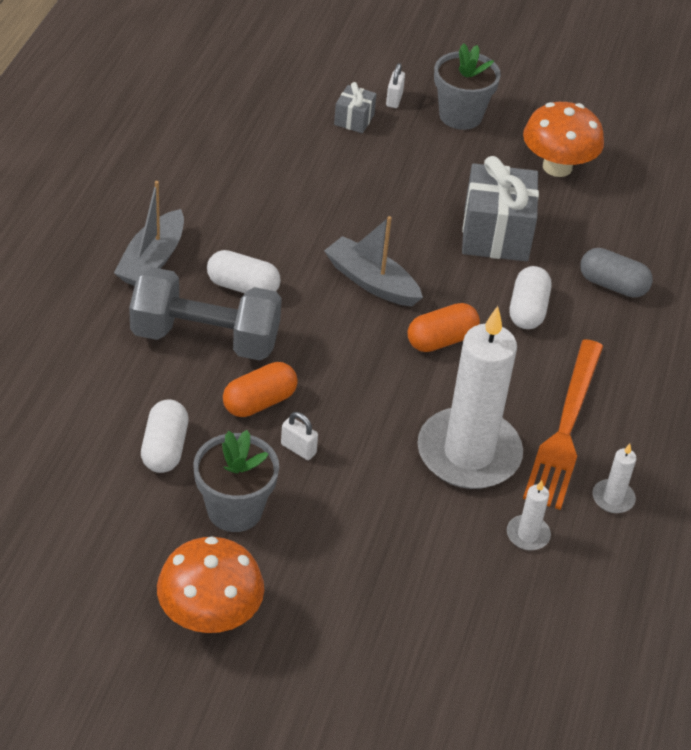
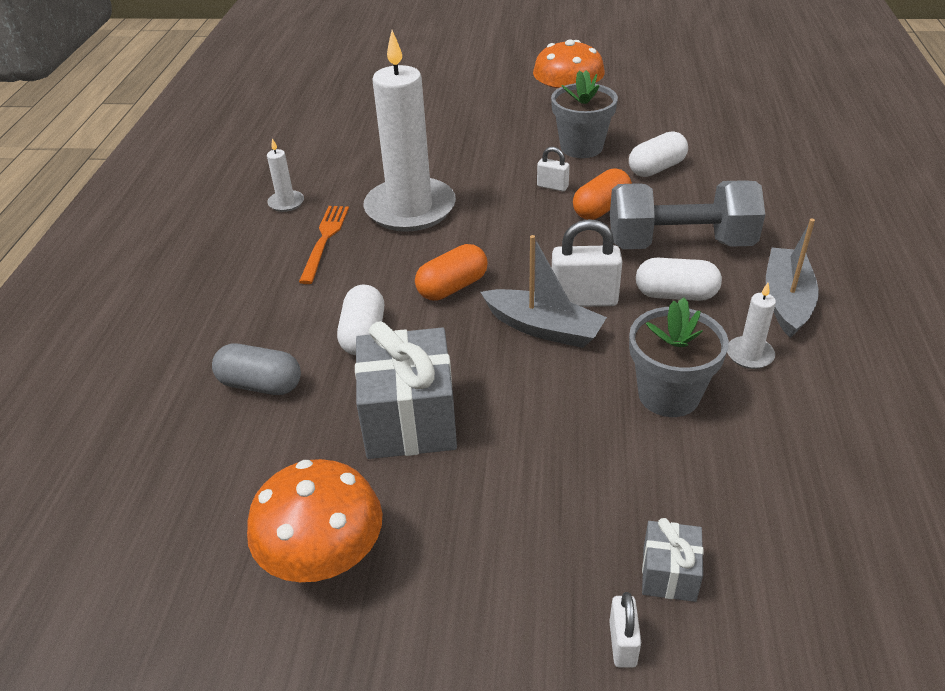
camera: 175 degrees right, 5 degrees down
(165, 448) = (656, 168): white capsule -> white capsule turned 60 degrees clockwise
(326, 300) = (584, 300): none -> white padlock
(460, 115) = (497, 634): grey flower pot -> grey flower pot (668, 395)
(528, 535) = (357, 171): white candle -> white candle (749, 355)
(565, 428) = (324, 240): orange fork -> orange fork, size x0.63

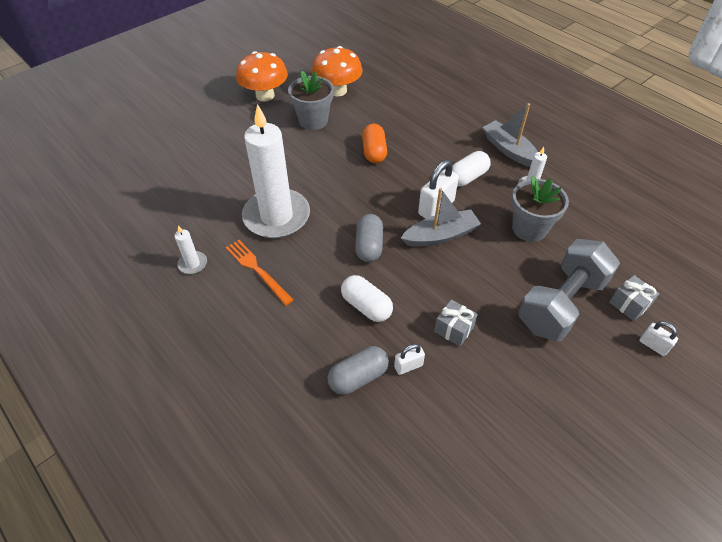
camera: 50 degrees left, 10 degrees up
(324, 558) = (519, 424): orange mushroom -> orange mushroom (337, 90)
(409, 419) = (453, 329): grey gift -> grey gift, size x0.50
(452, 287) = (369, 246): orange capsule -> grey capsule
(552, 186) = (332, 154): white padlock -> white padlock (408, 366)
(656, 168) = (367, 112): white capsule -> none
(679, 244) = (433, 149): grey dumbbell -> grey dumbbell (561, 303)

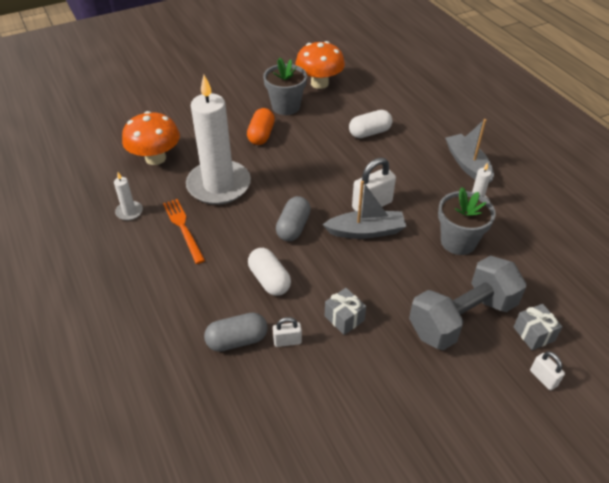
camera: 15 degrees right, 5 degrees down
(265, 95) = (250, 77): orange mushroom -> orange mushroom (155, 158)
(374, 152) = (332, 144): orange capsule -> orange capsule (261, 135)
(467, 177) = (414, 183): white capsule -> white capsule (369, 133)

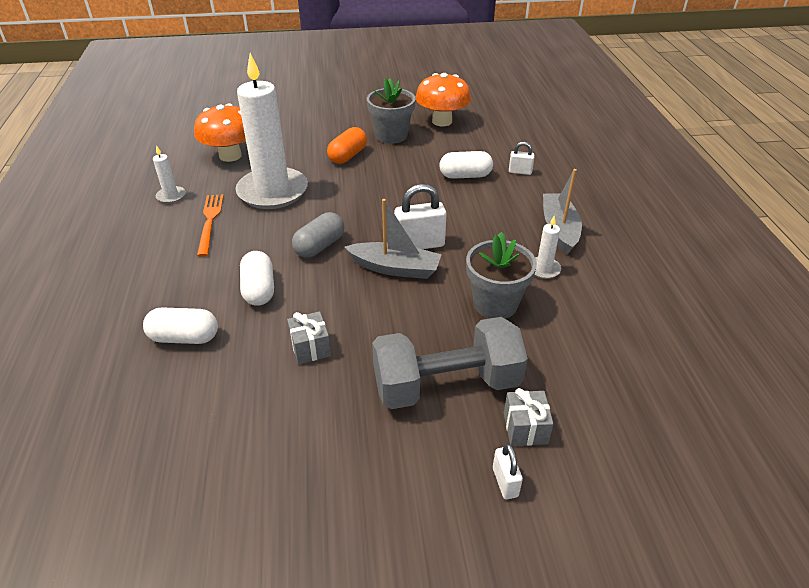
camera: 20 degrees right, 5 degrees down
(237, 340) = (184, 337): grey capsule -> white capsule
(287, 341) = (234, 353): white padlock -> white padlock (520, 172)

